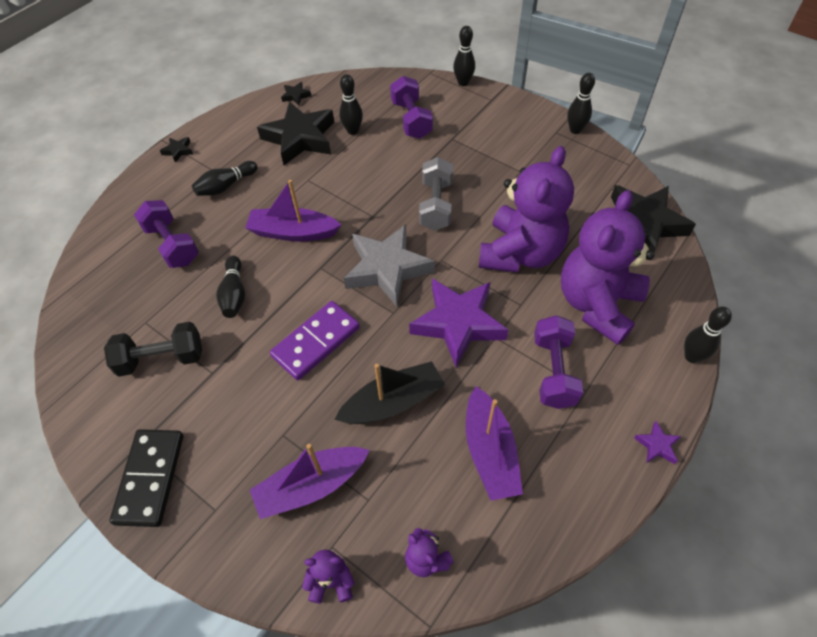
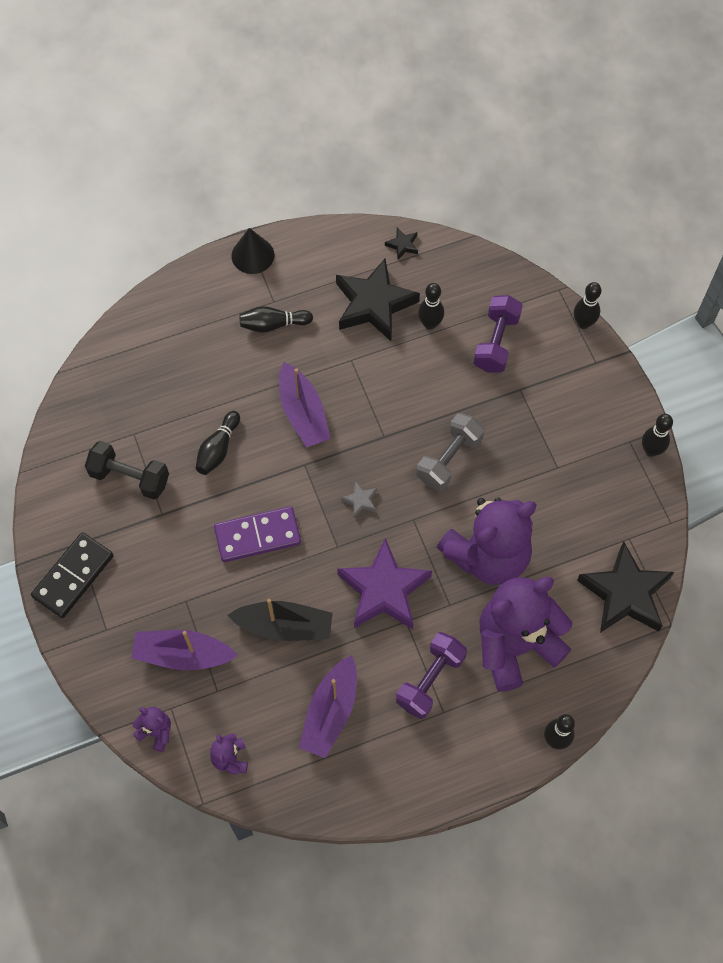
camera: 30 degrees right, 10 degrees up
(172, 245) = (193, 365): purple dumbbell -> none
(178, 151) = (252, 255): black star -> black cone
(293, 232) = (303, 413): purple boat -> purple boat turned 150 degrees counterclockwise
(387, 269) = (360, 501): grey star -> grey star, size x0.41
(657, 445) = (462, 789): purple star -> none

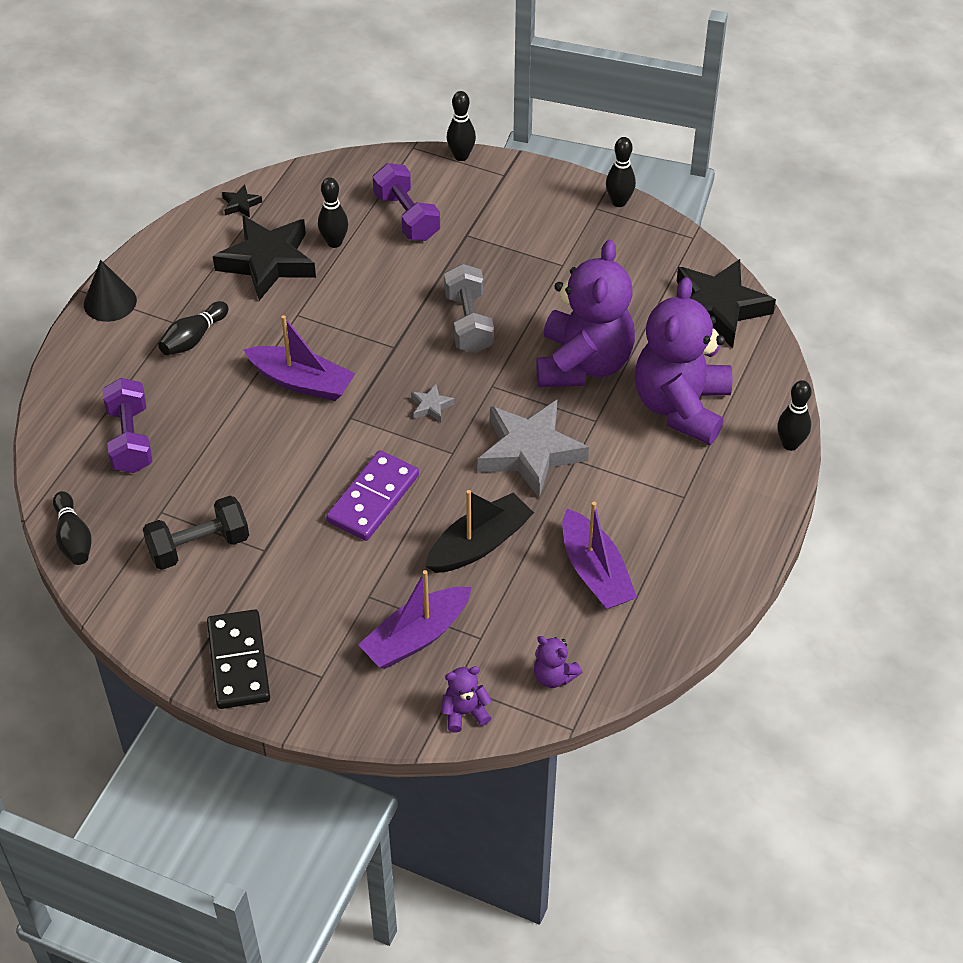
camera: 45 degrees left, 15 degrees down
(218, 449) = (257, 463): black bowling pin -> black bowling pin (73, 538)
(384, 590) = (530, 452): purple star -> grey star
(430, 680) = (646, 484): purple dumbbell -> purple dumbbell (130, 439)

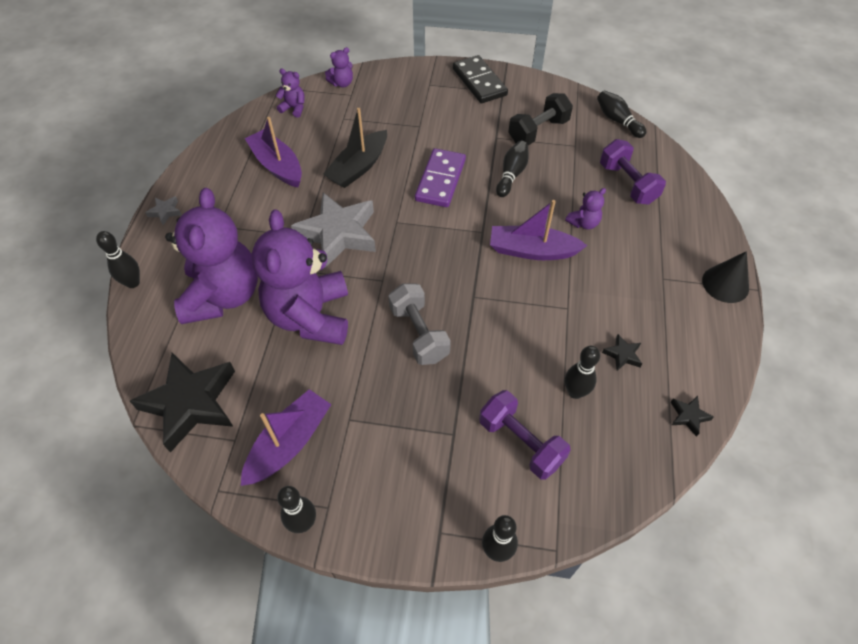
camera: 165 degrees right, 5 degrees up
(193, 338) = (636, 267): black bowling pin -> black bowling pin (511, 174)
(220, 401) = (583, 223): none -> purple teddy bear
(268, 262) = (622, 355): black star -> black star, size x0.41
(416, 637) = (382, 111): purple boat -> purple boat (289, 443)
(431, 406) = (424, 253): grey star -> grey star (165, 212)

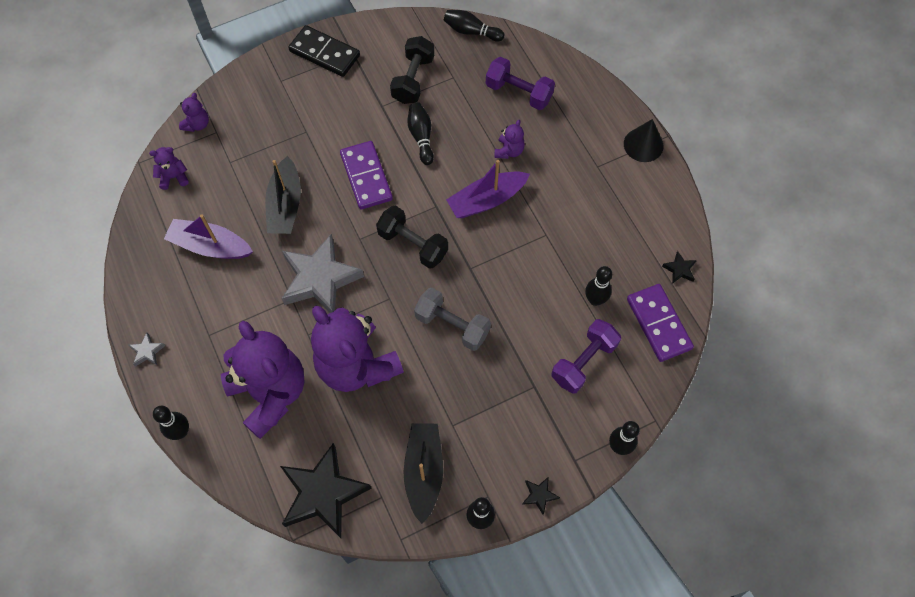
camera: 35 degrees left, 10 degrees up
(289, 443) = (424, 472): purple boat -> black boat
(437, 250) = (413, 244): none -> black dumbbell
(521, 442) = (583, 362): purple dumbbell -> purple dumbbell turned 60 degrees counterclockwise
(622, 355) = (608, 249): black star -> black star (539, 495)
(628, 455) = (658, 324): none -> purple domino

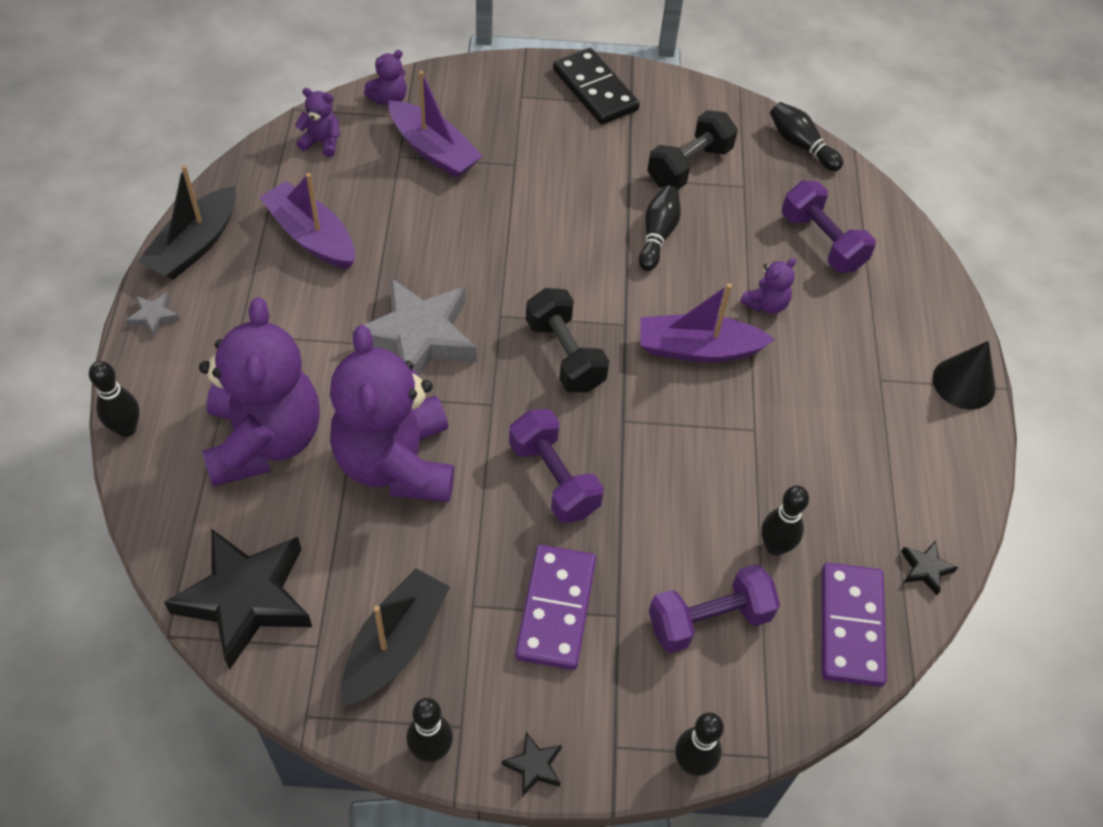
camera: 25 degrees right, 10 degrees down
(249, 147) = (433, 150): none -> purple boat
(285, 205) = (433, 233): black boat -> black boat (195, 245)
(366, 177) = (556, 248): purple domino -> purple domino (556, 609)
(452, 325) = (553, 479): grey dumbbell -> purple dumbbell

